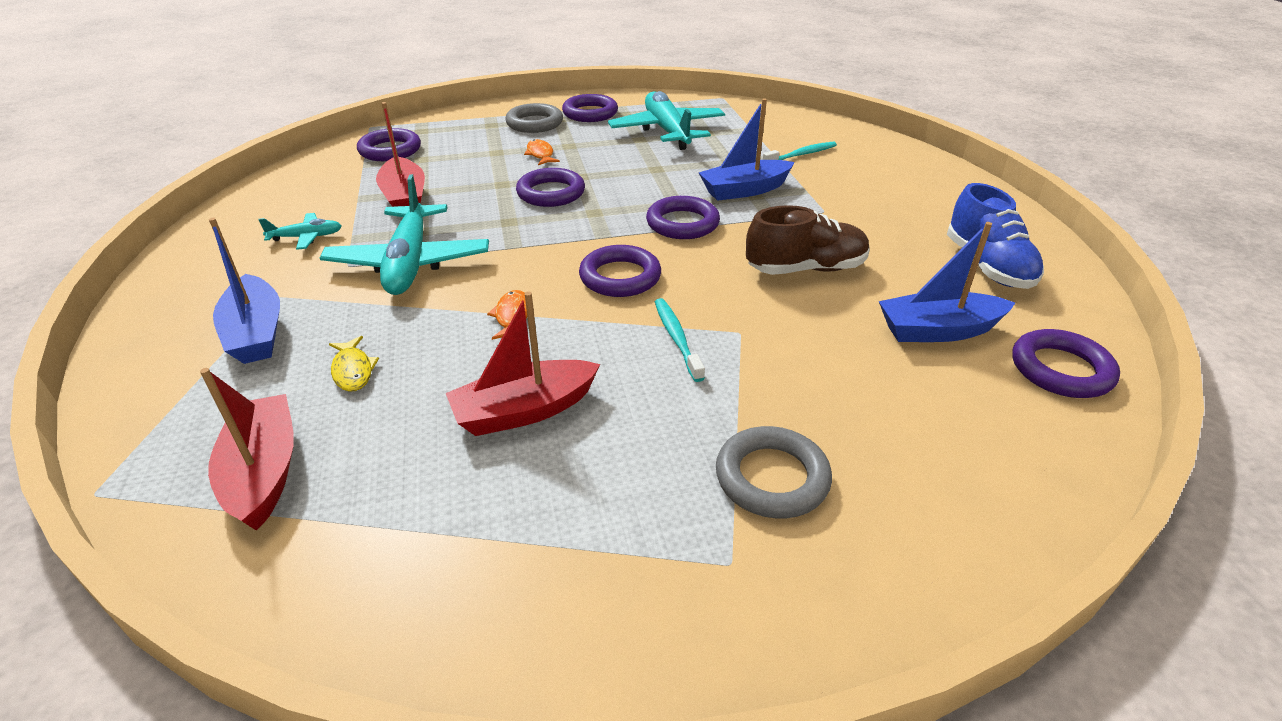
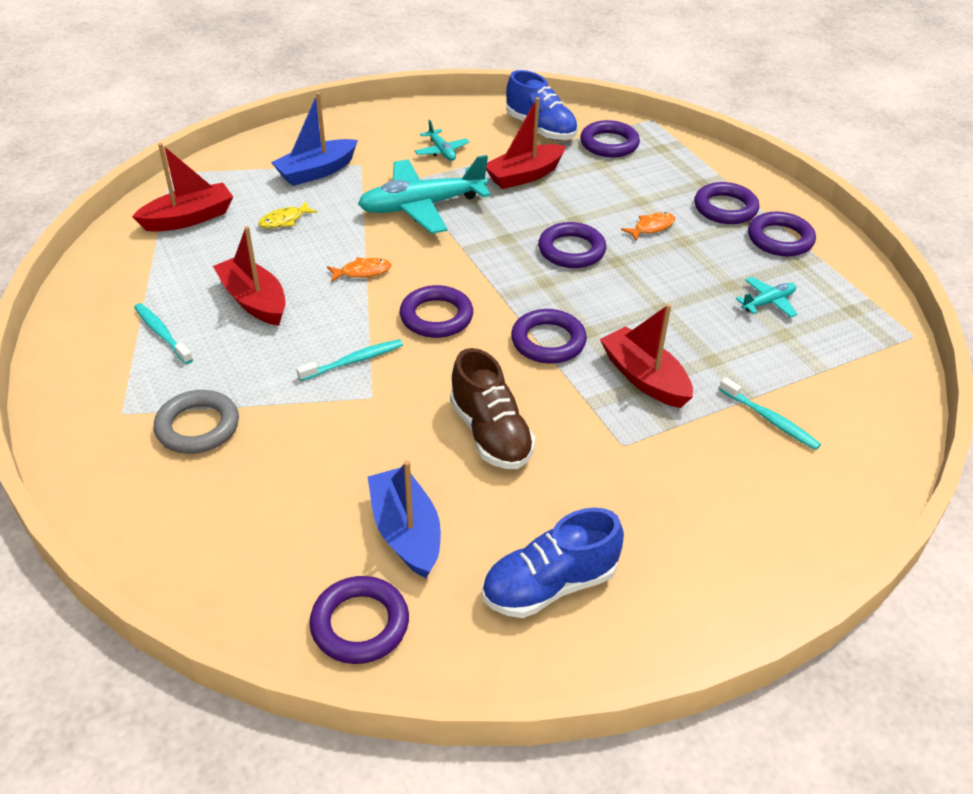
camera: 75 degrees right, 5 degrees up
(325, 177) = (540, 129): none -> blue shoe
(534, 123) = (725, 208): grey ring -> purple ring
(557, 512) = (162, 333): none -> turquoise toothbrush
(667, 131) = (768, 302): turquoise plane -> turquoise plane, size x0.47
(744, 190) = (644, 378): blue boat -> red boat

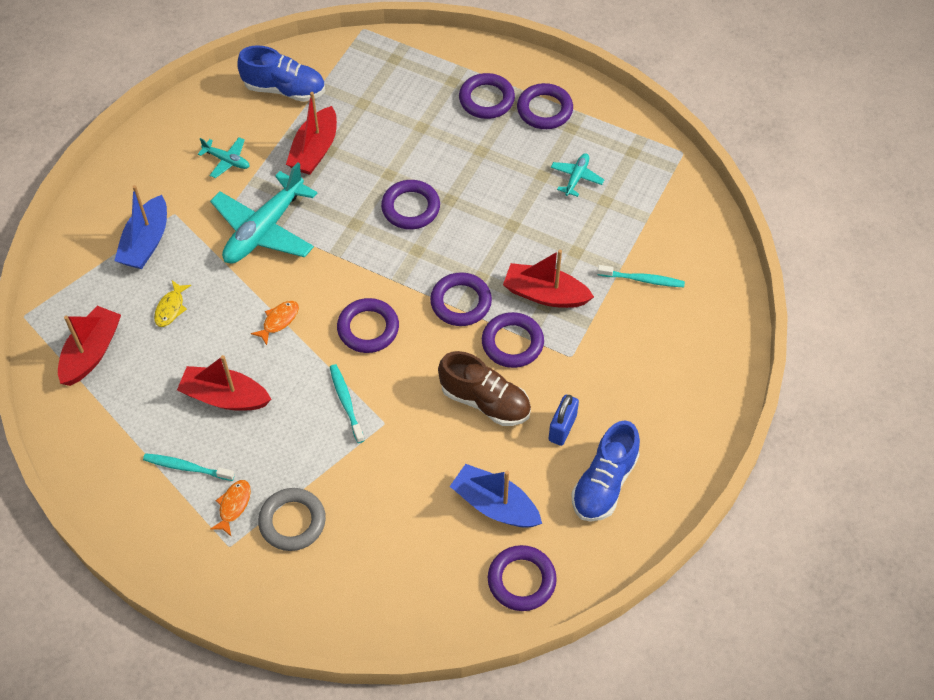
camera: 35 degrees left, 15 degrees up
(354, 361) = (346, 402): turquoise toothbrush -> turquoise toothbrush turned 45 degrees counterclockwise
(551, 504) = (562, 428): none -> blue padlock
(609, 144) = (351, 76): purple ring -> purple ring (512, 343)
(651, 227) = (449, 150): orange fish -> orange fish (233, 506)

